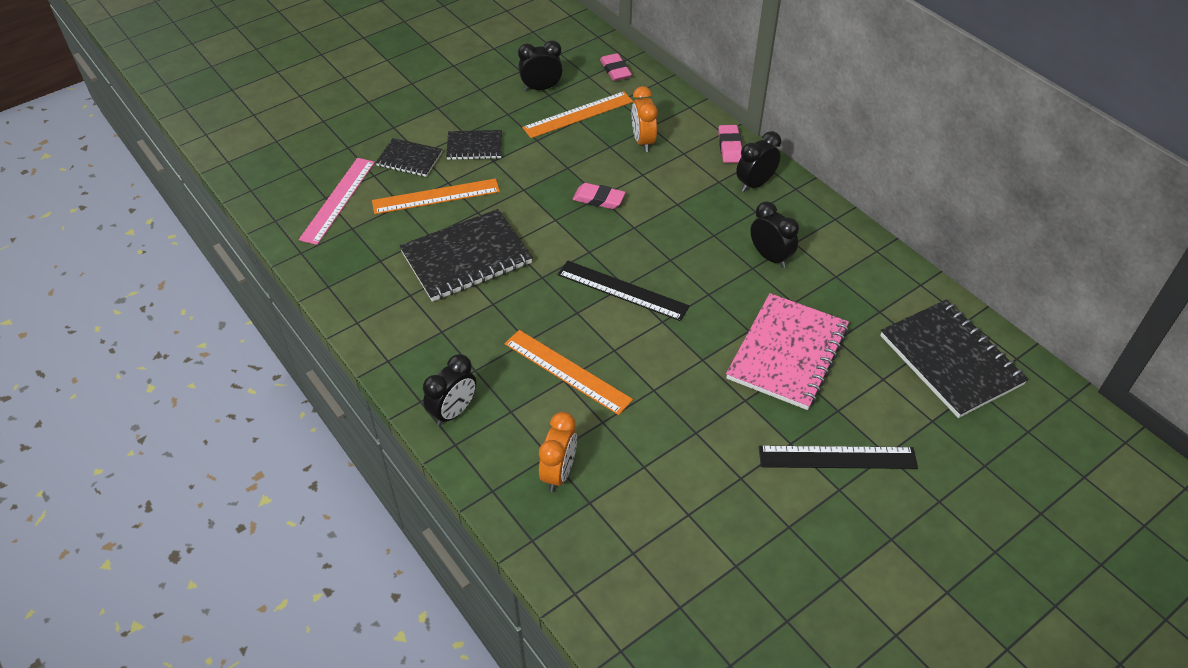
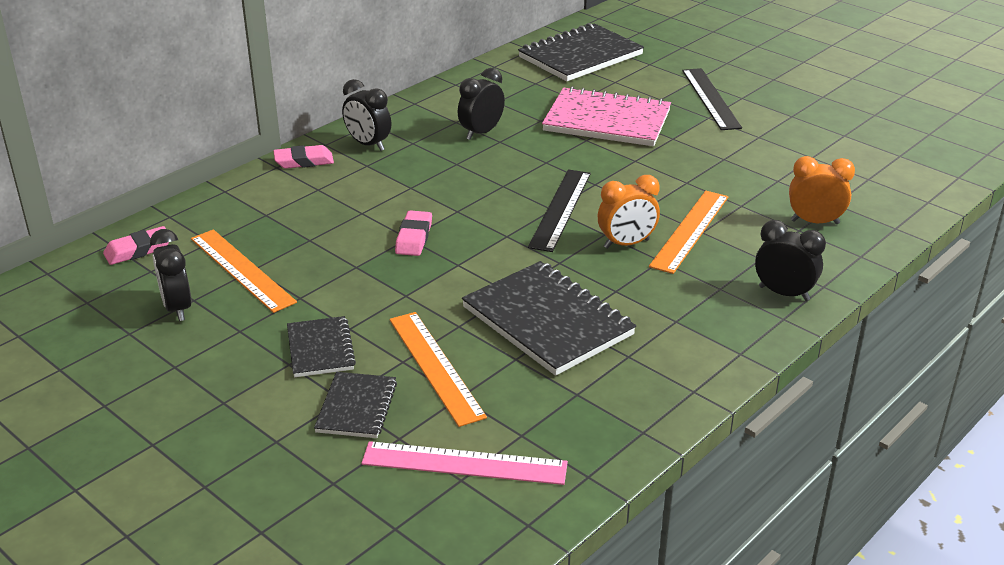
camera: 100 degrees left, 15 degrees down
(643, 141) = (297, 217): orange clock -> orange clock (626, 244)

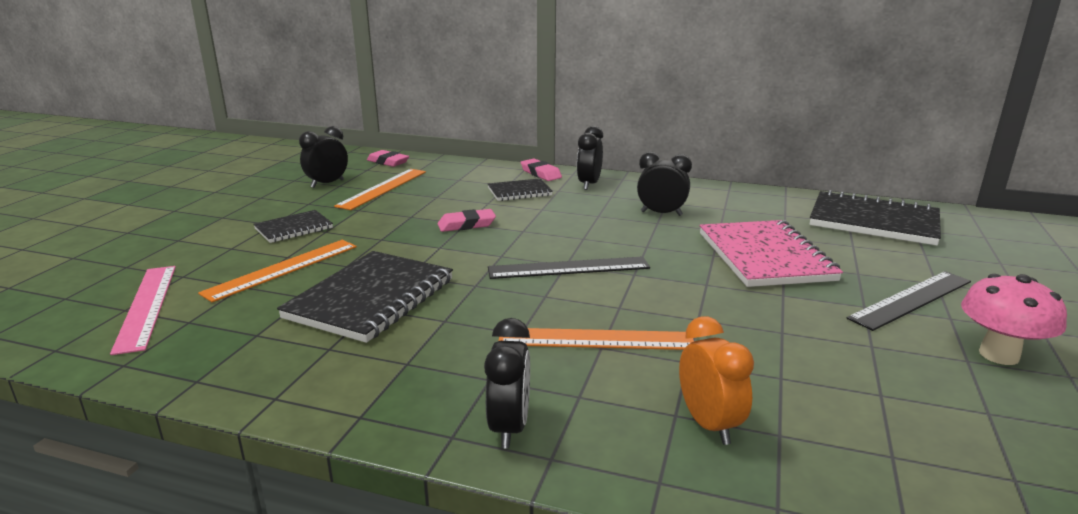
camera: 65 degrees right, 10 degrees down
(356, 407) = (221, 254): black notebook -> black notebook (519, 192)
(626, 244) = (535, 310): orange clock -> none
(791, 104) = (999, 355): none -> pink mushroom

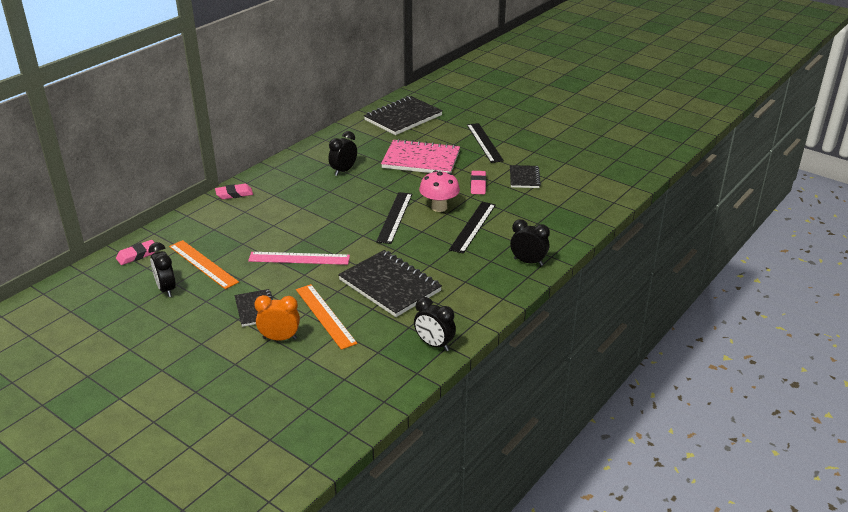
camera: 70 degrees left, 10 degrees up
(146, 306) = (345, 370): pink ruler -> pink ruler (299, 258)
(466, 225) = (306, 239): pink eraser -> pink eraser (478, 185)
(519, 192) = (264, 209): black notebook -> black notebook (524, 178)
(589, 184) = (273, 181): black clock -> black clock (434, 344)
(595, 339) = (472, 227): orange ruler -> black ruler
(709, 424) = (547, 218): orange clock -> orange clock (280, 338)
(999, 355) = (534, 144): pink mushroom -> pink mushroom (439, 207)

